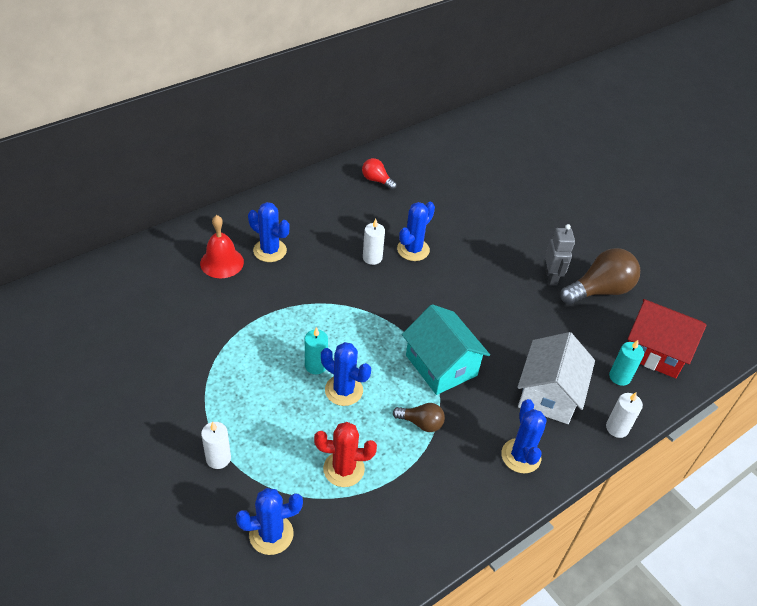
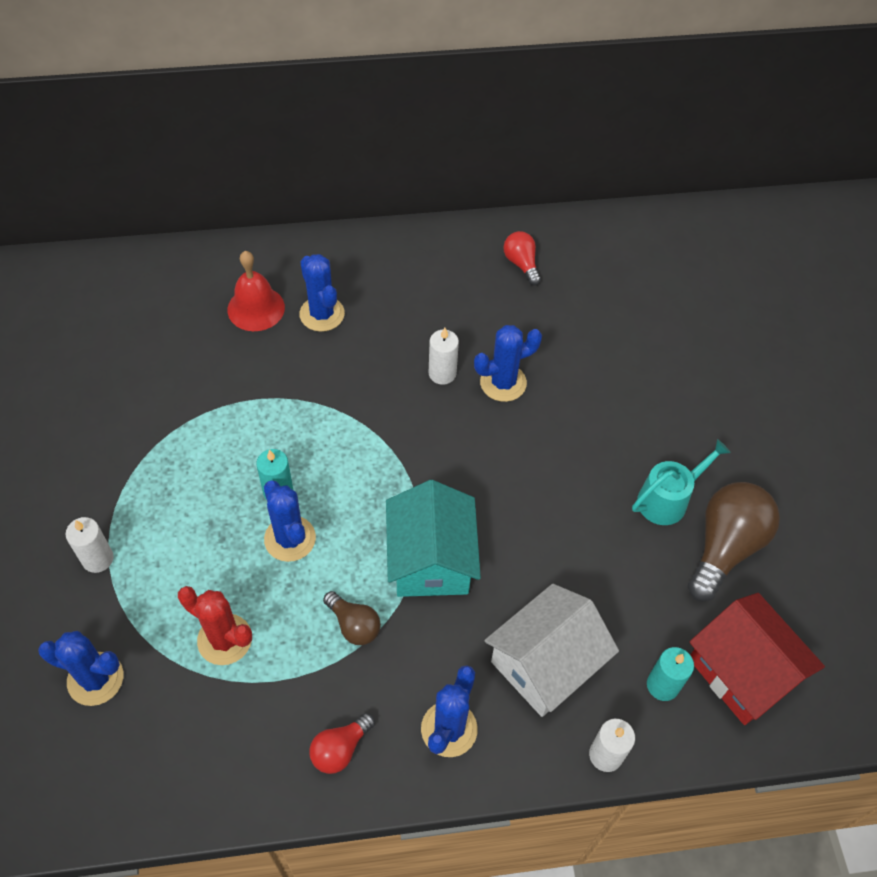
camera: 30 degrees right, 10 degrees up
(464, 499) = (340, 749): none -> red light bulb
(551, 277) = (667, 499): grey robot -> turquoise watering can
(599, 290) = (725, 547): brown light bulb -> brown light bulb turned 60 degrees counterclockwise

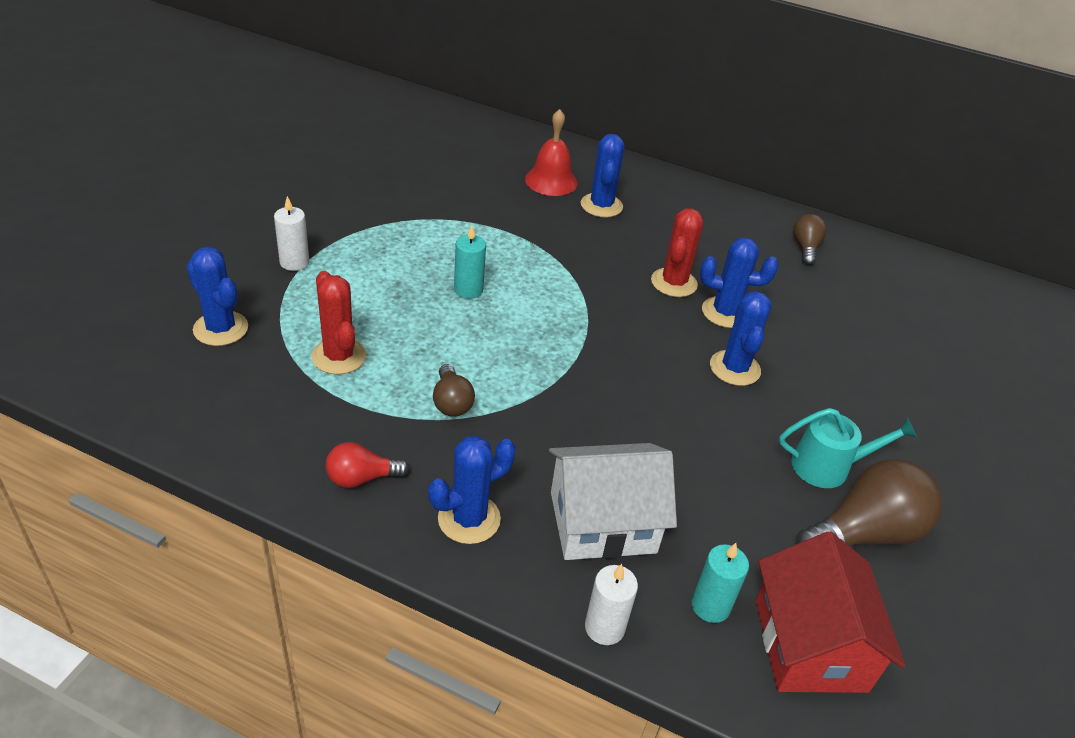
camera: 30 degrees right, 15 degrees down
(290, 539) = (450, 322): blue cactus -> blue cactus (734, 368)
(431, 559) = (558, 394): turquoise house -> none
(442, 373) = (674, 283): white candle -> red cactus
(521, 264) = (805, 248): red light bulb -> brown light bulb

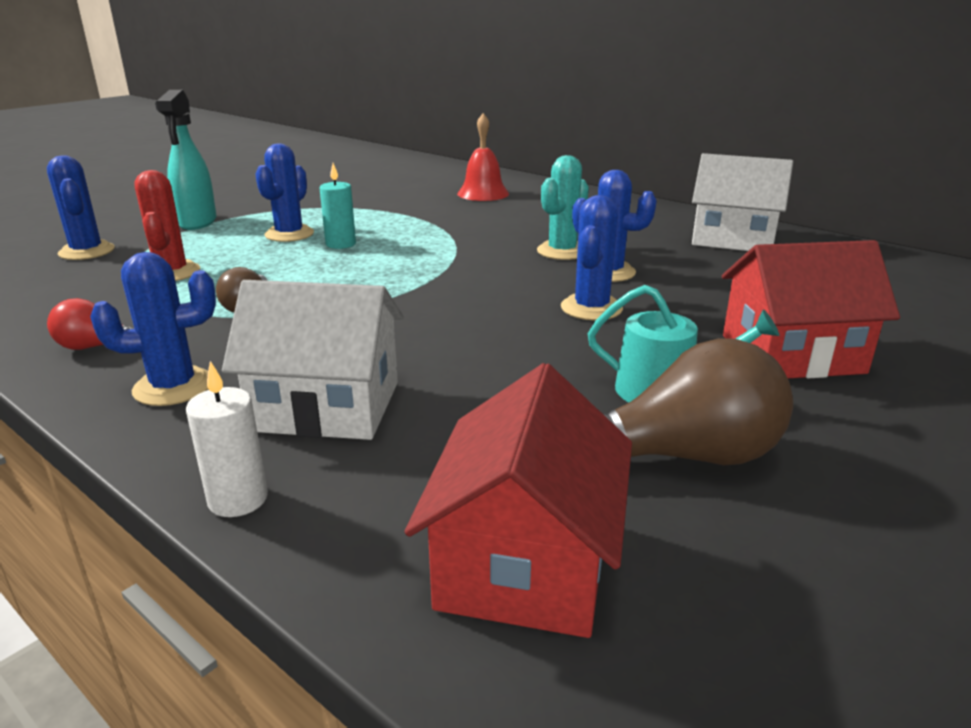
camera: 20 degrees right, 15 degrees down
(294, 262) = (197, 222): white candle -> turquoise spray bottle
(601, 205) = (522, 207): blue cactus -> blue cactus (289, 234)
(674, 283) = (562, 251): red cactus -> turquoise cactus
(710, 606) = (403, 498): turquoise candle -> none
(805, 248) = (733, 239): brown light bulb -> white house
(896, 410) = (792, 354): none -> red house

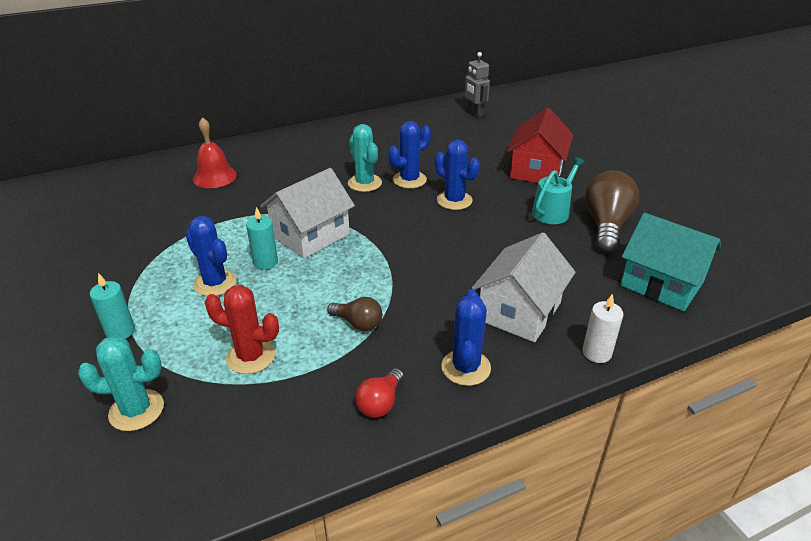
camera: 65 degrees left, 10 degrees up
(87, 251) = (136, 410): blue cactus -> turquoise cactus
(197, 222) = (120, 331): turquoise spray bottle -> turquoise candle
(524, 562) = (661, 284): red house -> turquoise house
(733, 239) = (394, 129): white house -> white house (310, 235)
(893, 275) = (475, 114): none -> grey robot

